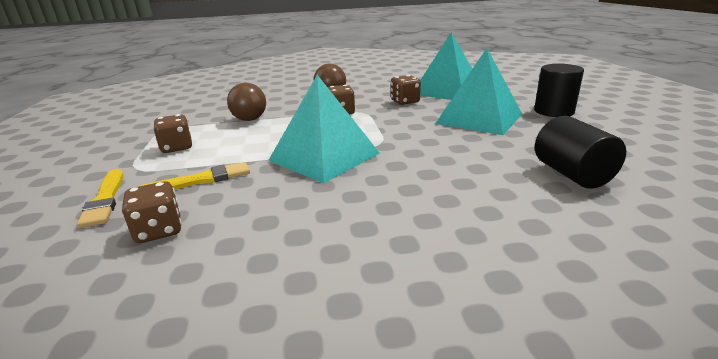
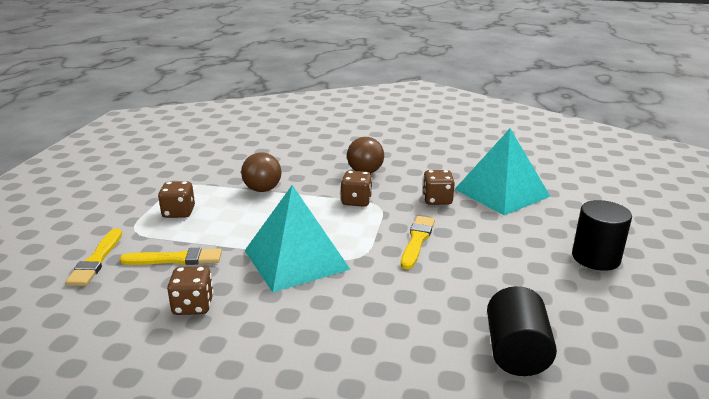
camera: 20 degrees right, 0 degrees up
(159, 230) = (118, 305): brown dice -> brown dice (193, 306)
(416, 126) = (417, 241): none -> yellow brush
(479, 118) = (496, 247): turquoise pyramid -> none

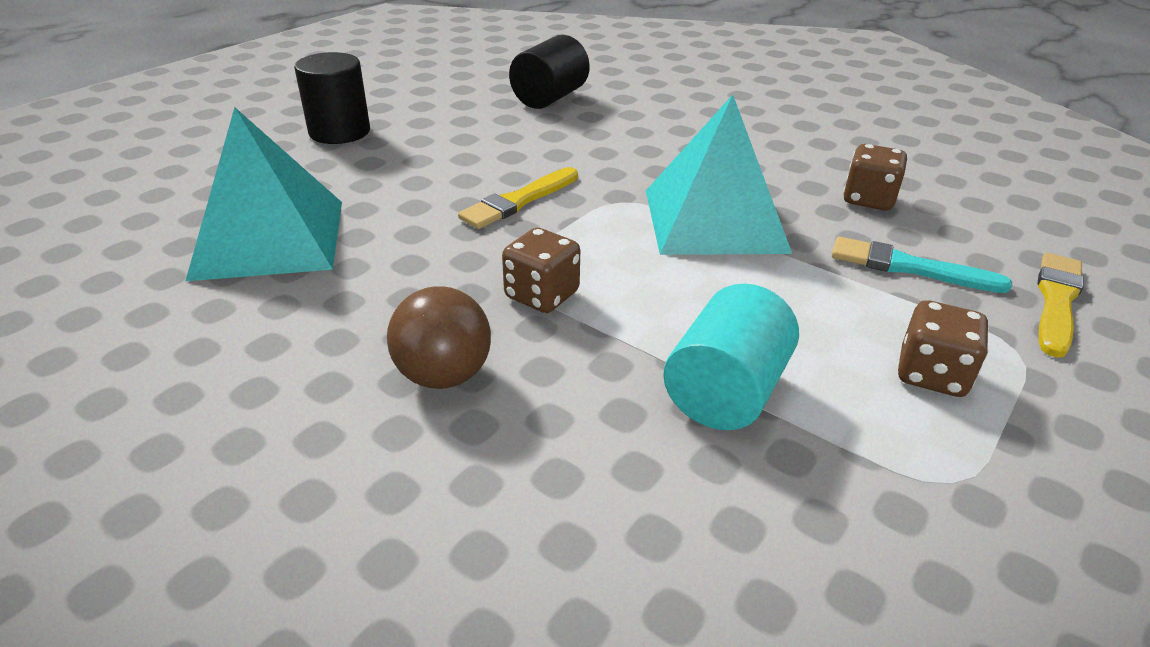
camera: 155 degrees left, 10 degrees up
(175, 259) = (909, 267): yellow brush -> turquoise brush
(262, 189) = (725, 391): brown ball -> turquoise cylinder
(437, 200) = (397, 255): brown dice -> none

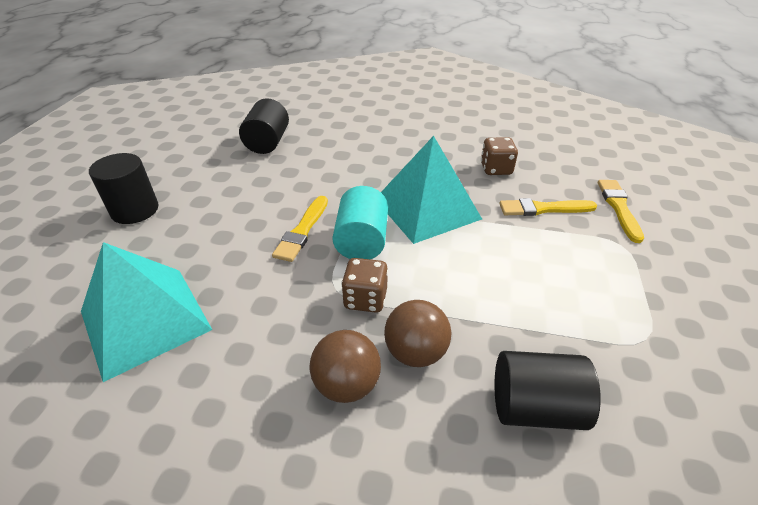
camera: 25 degrees left, 5 degrees up
(561, 373) = (415, 352): none -> brown ball
(684, 494) = (535, 407): none -> black cylinder
(725, 391) = (510, 328): turquoise cylinder -> turquoise cylinder (362, 241)
(909, 267) = (543, 209): turquoise brush -> yellow brush
(931, 375) = (596, 275): brown dice -> none

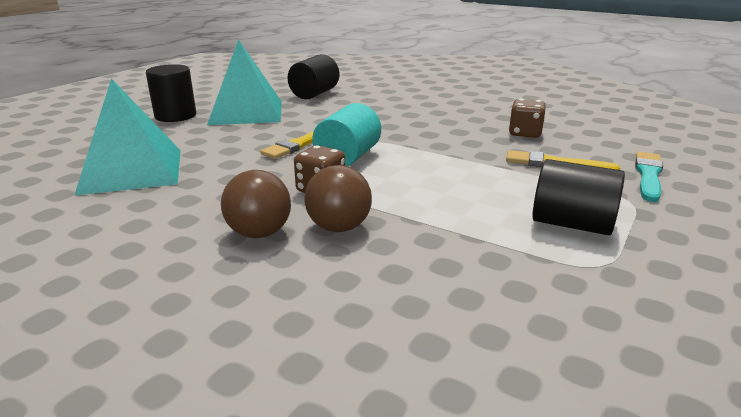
camera: 20 degrees right, 15 degrees down
(427, 208) = (429, 147): turquoise pyramid -> turquoise pyramid (246, 112)
(535, 407) = (428, 283): black cylinder -> black cylinder (571, 224)
(619, 208) = (648, 175): yellow brush -> turquoise brush

